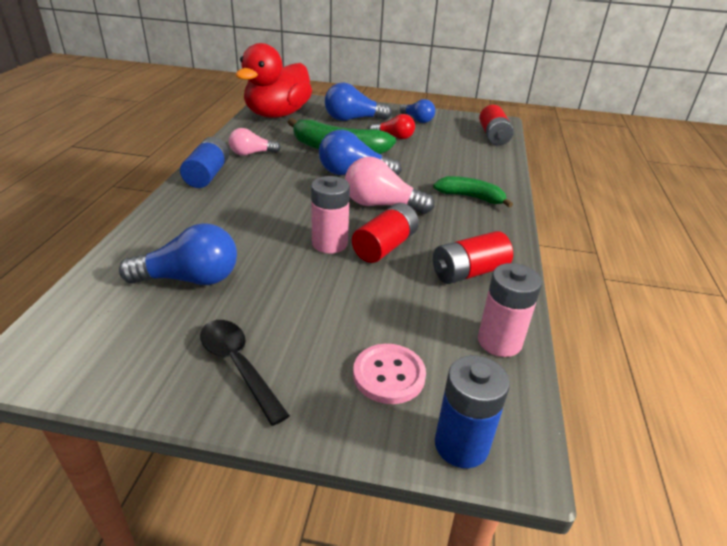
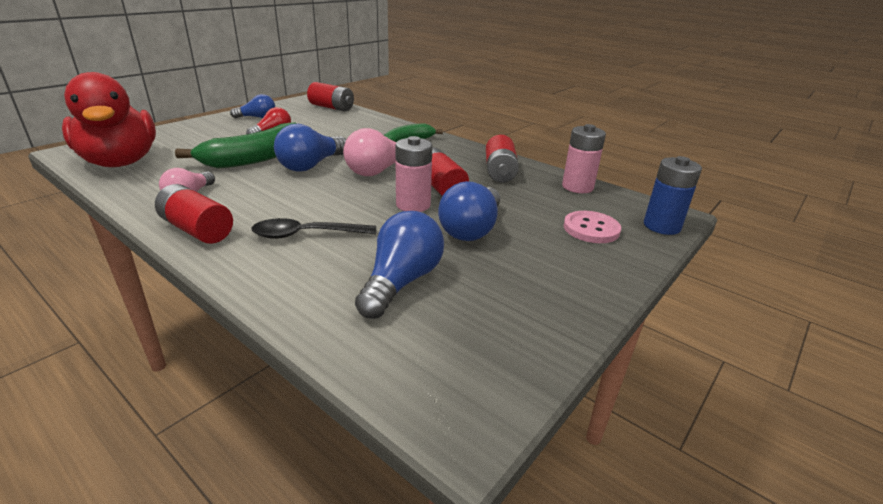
camera: 60 degrees left, 5 degrees down
(207, 175) = (197, 230): blue battery -> red battery
(238, 366) = (549, 284): black spoon -> black spoon (307, 234)
(353, 119) = (206, 136): blue light bulb -> blue light bulb (472, 229)

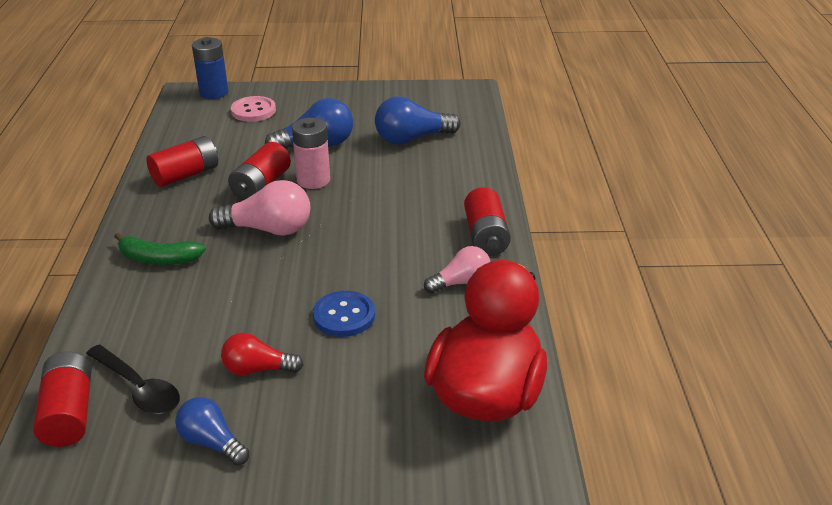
camera: 130 degrees left, 5 degrees up
(256, 158) = (344, 316): green banana -> blue button
(307, 234) = (419, 193): black spoon -> black spoon (138, 388)
(311, 165) = (310, 271): blue light bulb -> none
(577, 187) = (176, 134): pink battery -> none

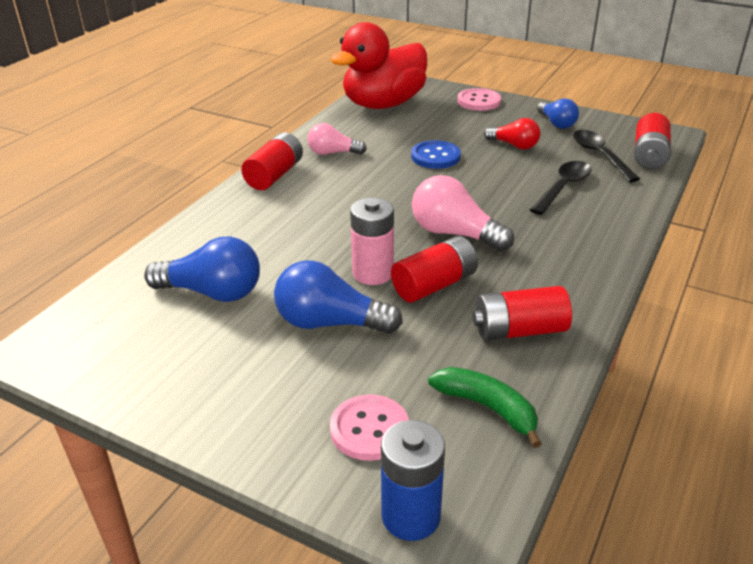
camera: 150 degrees left, 0 degrees up
(158, 259) = (572, 236): green banana -> green banana (487, 408)
(178, 316) = (563, 188): none -> black spoon
(353, 458) = (478, 101): none -> pink button

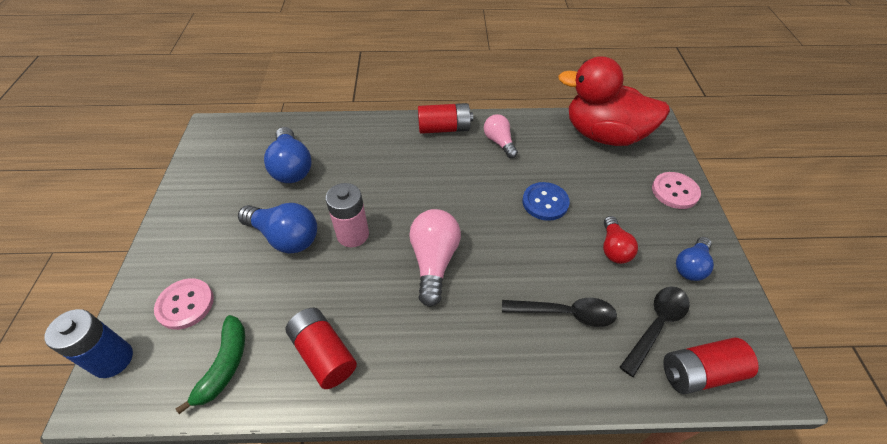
camera: 60 degrees right, 15 degrees up
(330, 323) = (285, 237): blue light bulb -> blue light bulb turned 135 degrees clockwise
(434, 285) = (356, 276): red battery -> none

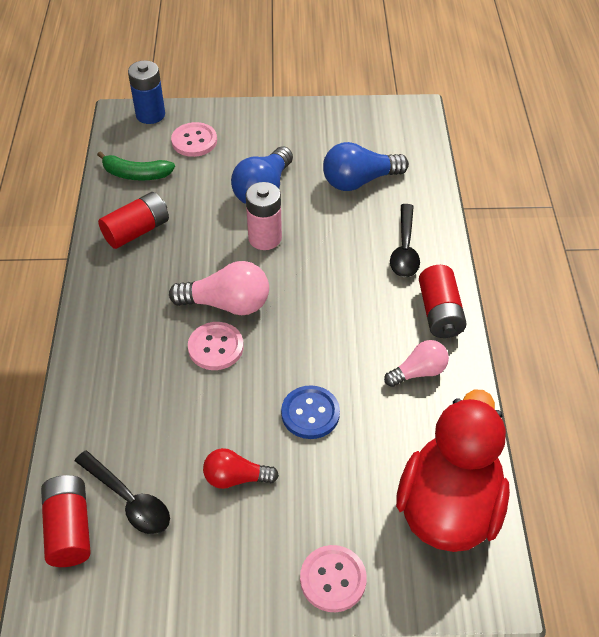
camera: 90 degrees right, 0 degrees up
(485, 268) = (215, 347): none -> pink button
(565, 313) = (153, 414): black spoon -> black spoon (405, 249)
(691, 266) = (204, 562): blue light bulb -> none

